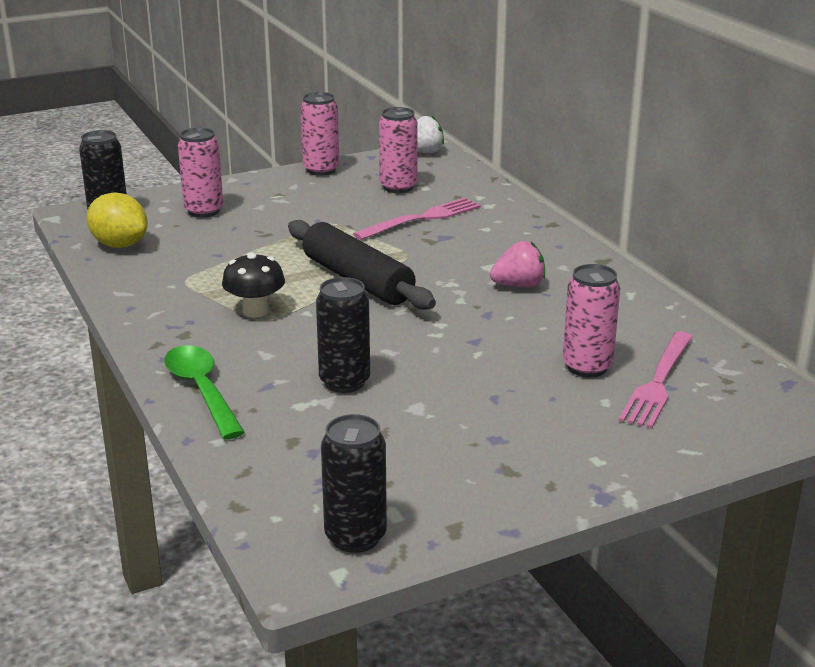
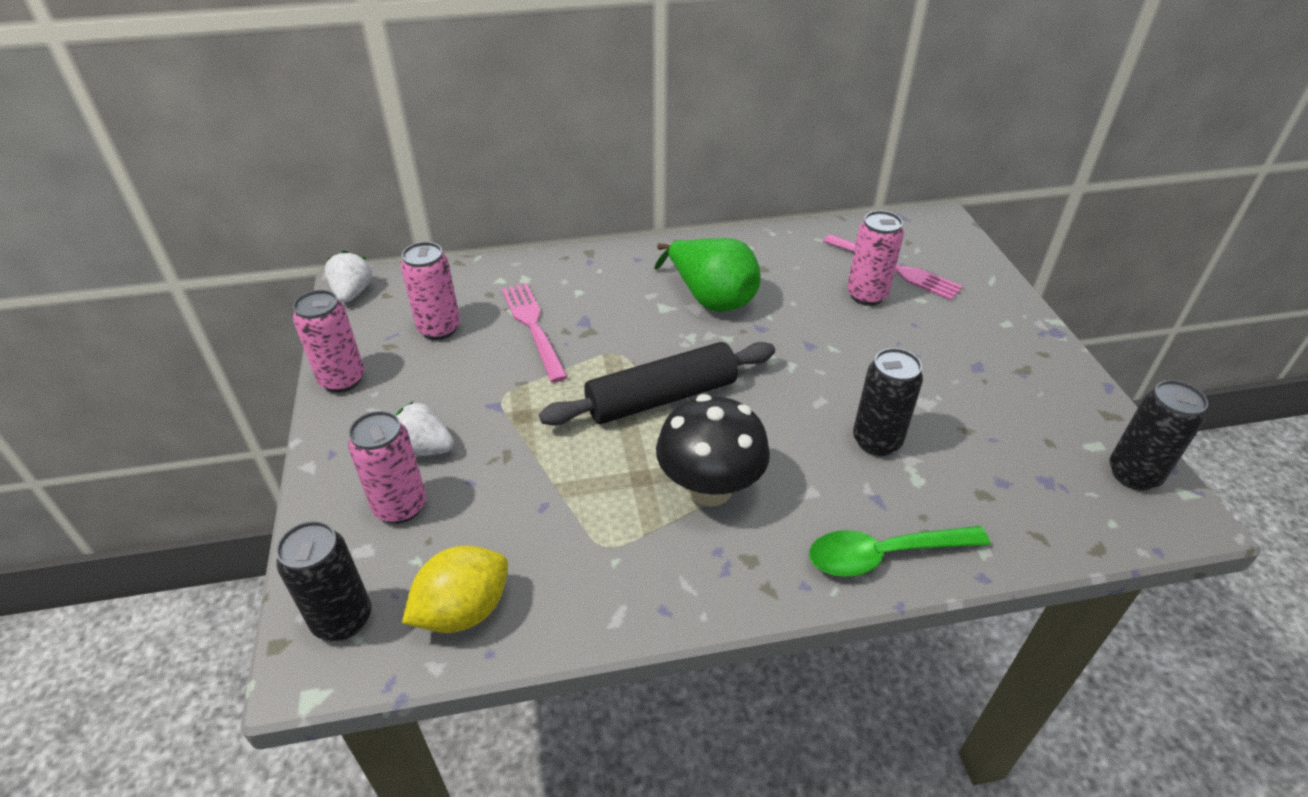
camera: 75 degrees left, 15 degrees up
(255, 311) = (709, 489): black mushroom -> black mushroom, size x1.52
(261, 207) = (423, 449): none -> white strawberry
(519, 285) = (711, 298): pink strawberry -> green pear

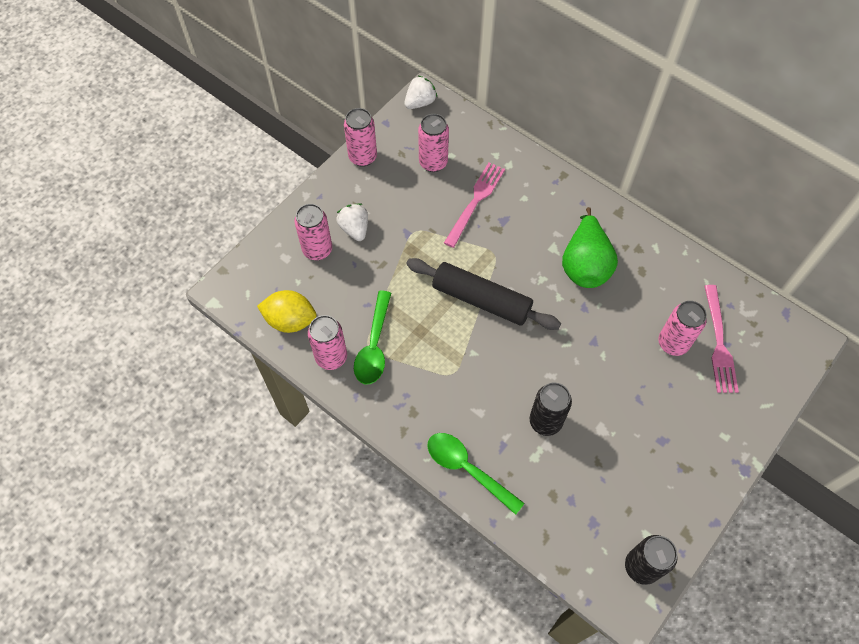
camera: 50 degrees right, 20 degrees up
(342, 619) = (250, 281): black can -> none
(575, 599) = (331, 357): none -> pink can
(611, 538) = (374, 346): none -> green spoon
(709, 489) = (440, 365): black mushroom -> none

